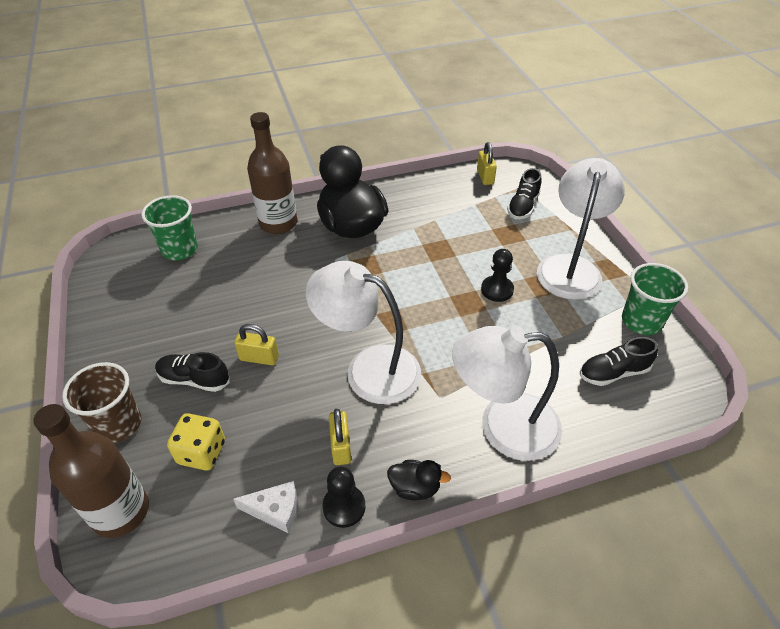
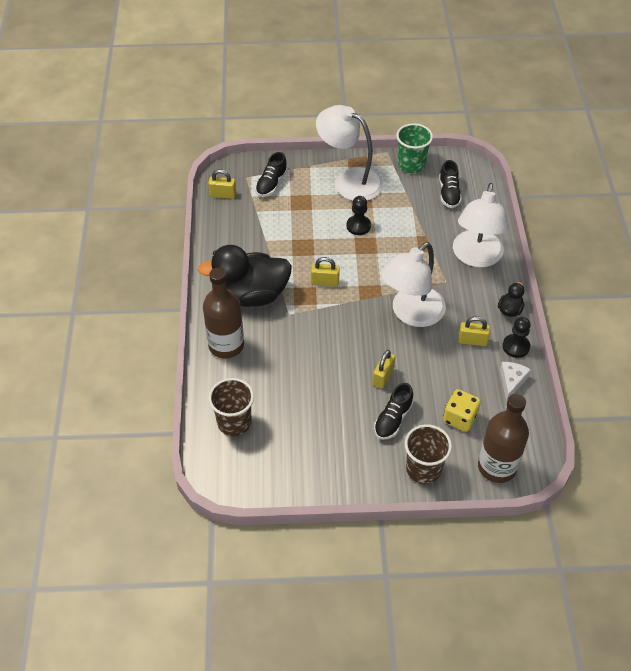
camera: 75 degrees left, 5 degrees up
(180, 250) = (234, 422): green cup -> brown cup
(392, 278) = (325, 282): none -> yellow padlock
(523, 206) = (271, 184): black shoe -> black shoe turned 75 degrees clockwise

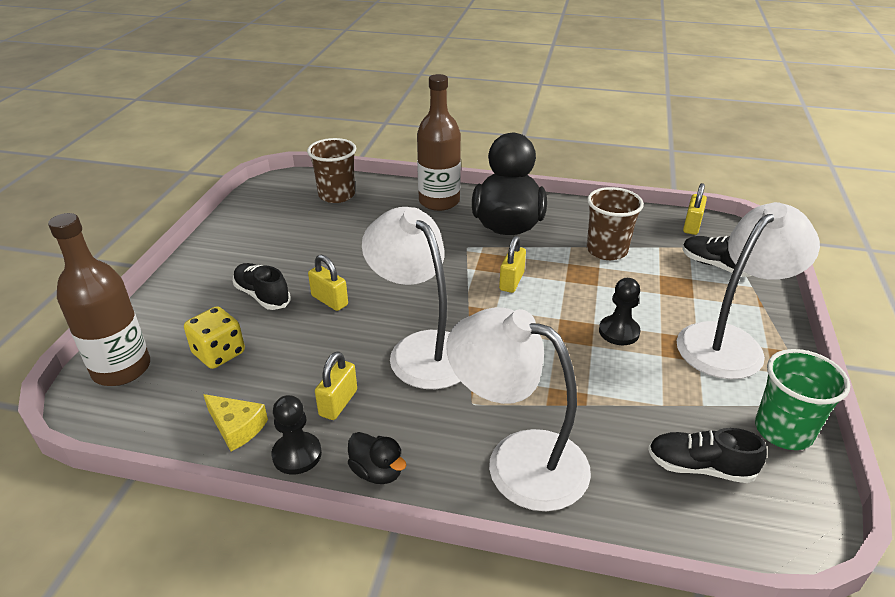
camera: 105 degrees right, 15 degrees down
(423, 469) = (177, 305): brown cup -> brown cup (607, 250)
(511, 381) = (236, 427): white cheese -> yellow cheese

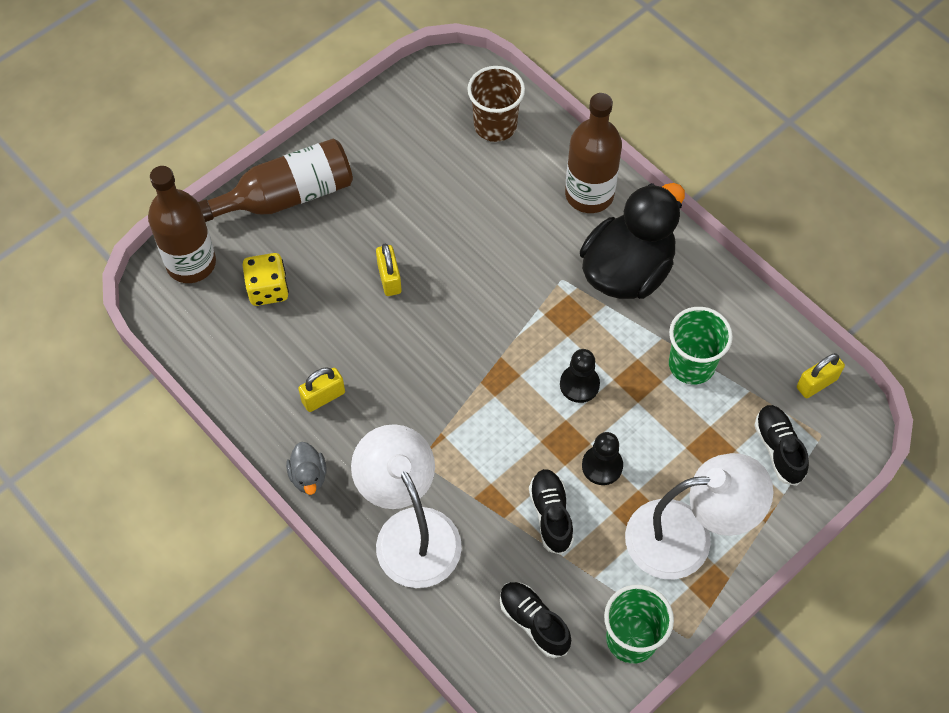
camera: 35 degrees right, 25 degrees up
(192, 289) = (287, 196): none -> brown bottle
(236, 427) = (240, 375): yellow cheese -> none
(262, 296) = (338, 239): black shoe -> black shoe (551, 515)
(297, 454) = (266, 426): black pawn -> black pawn (579, 384)
(377, 472) = (308, 476): black duck -> grey duck
(421, 349) = (424, 381): white lamp -> none
(511, 281) = (563, 350): yellow padlock -> none
(607, 250) = (691, 364): brown cup -> green cup

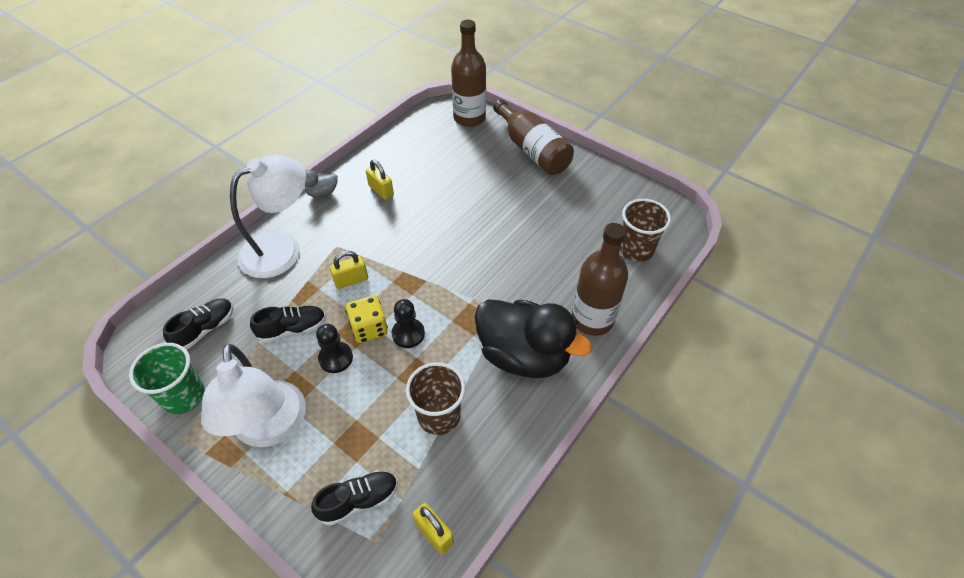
camera: 80 degrees right, 10 degrees down
(268, 289) = (458, 153): yellow dice -> yellow dice (369, 329)
(389, 278) = (480, 209): yellow padlock -> yellow padlock (351, 280)
(691, 364) = (439, 416): green cup -> brown cup

